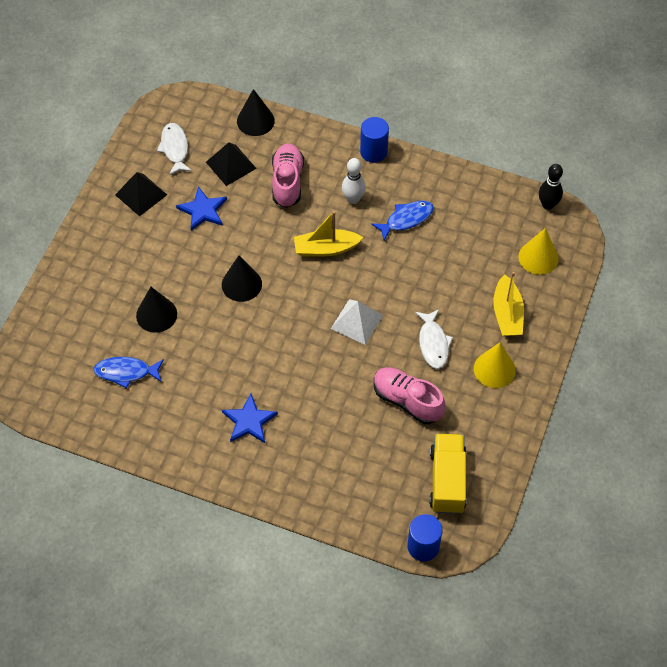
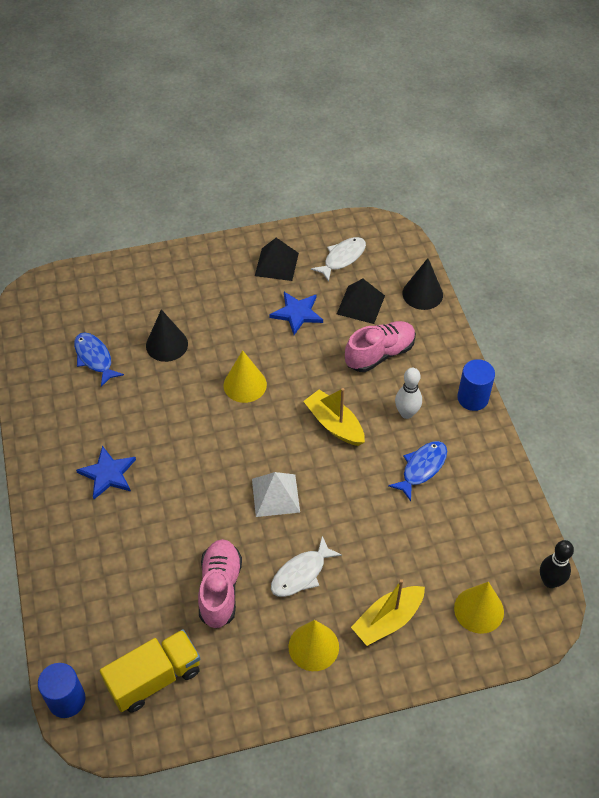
camera: 55 degrees right, 5 degrees down
(241, 284) = (245, 385): black cone -> yellow cone
(406, 219) = (422, 468): blue fish -> blue fish turned 75 degrees counterclockwise

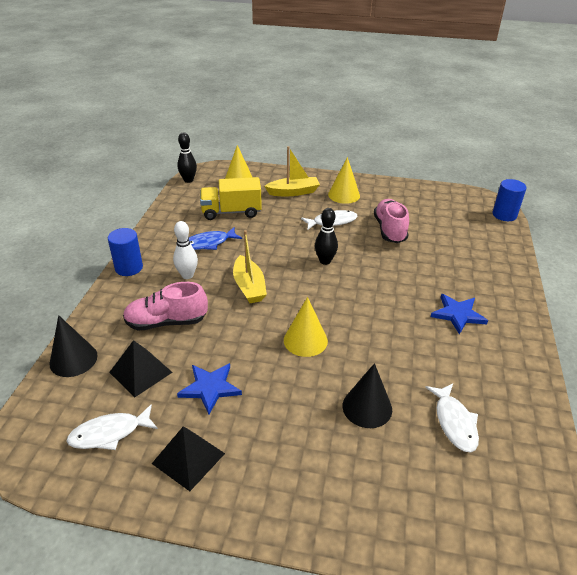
camera: 155 degrees left, 15 degrees down
(94, 358) = (454, 422): blue fish -> white fish
(154, 678) = (446, 208): yellow truck -> yellow truck (231, 212)
(220, 589) = (390, 230): pink shoe -> pink shoe turned 150 degrees clockwise
(275, 495) = (325, 261): white pyramid -> black bowling pin

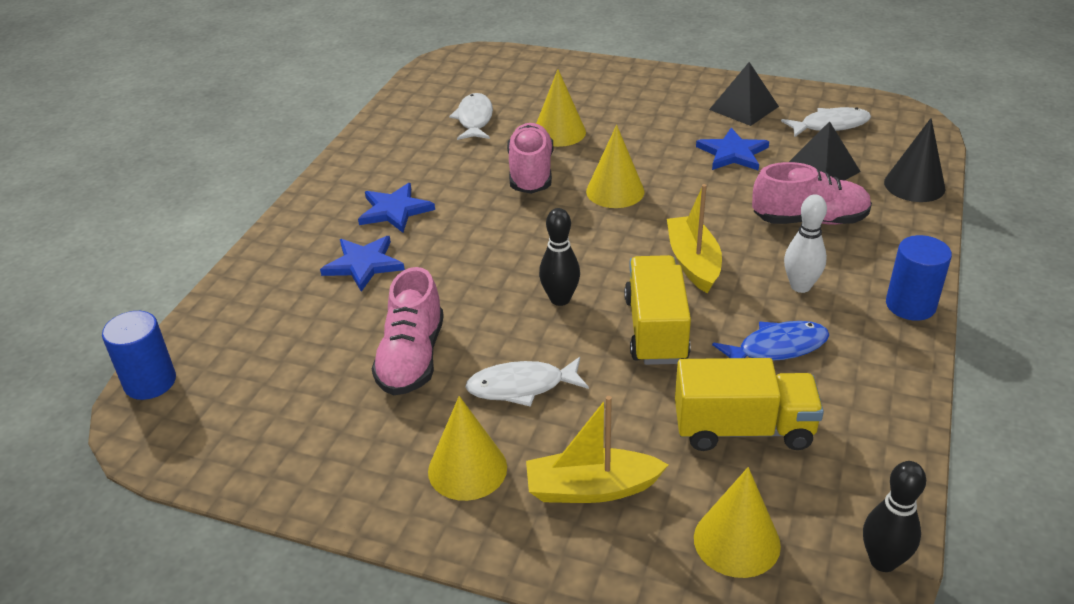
camera: 170 degrees left, 0 degrees up
(271, 248) = (655, 330): none -> yellow truck
(367, 407) = (559, 132): black cone -> yellow cone
(375, 355) = (531, 173): none -> pink shoe
(449, 275) = (363, 264): none -> blue star

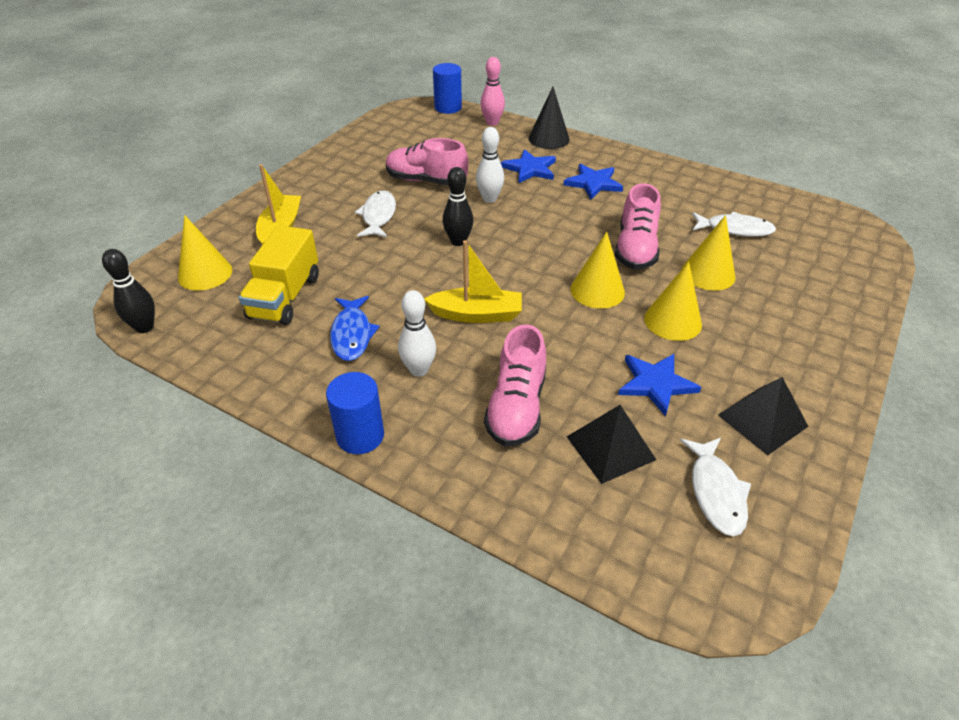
camera: 100 degrees right, 5 degrees up
(215, 320) = (492, 123): none -> pink bowling pin
(450, 289) = (489, 199): none -> white bowling pin
(467, 469) = (324, 192): yellow cone -> yellow cone (672, 321)
(531, 173) = (635, 249): pink shoe -> pink shoe turned 90 degrees clockwise
(655, 330) = (403, 278): yellow truck -> none
(914, 185) = (561, 526): black cone -> black cone (549, 138)

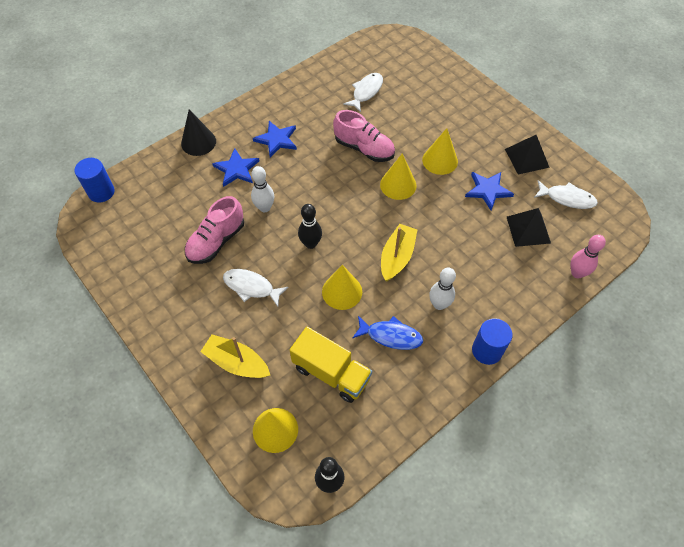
camera: 70 degrees left, 15 degrees up
(492, 123) = (149, 169): pink bowling pin -> pink bowling pin (577, 273)
(516, 407) = (486, 262): pink shoe -> none
(708, 273) = (403, 125): yellow cone -> yellow cone (342, 291)

